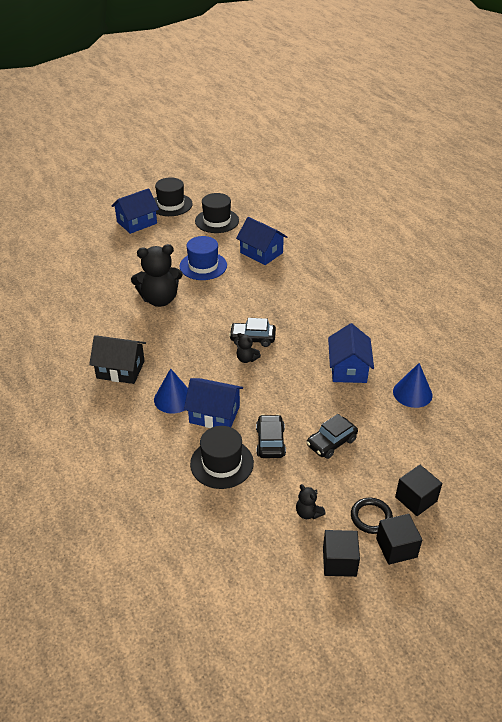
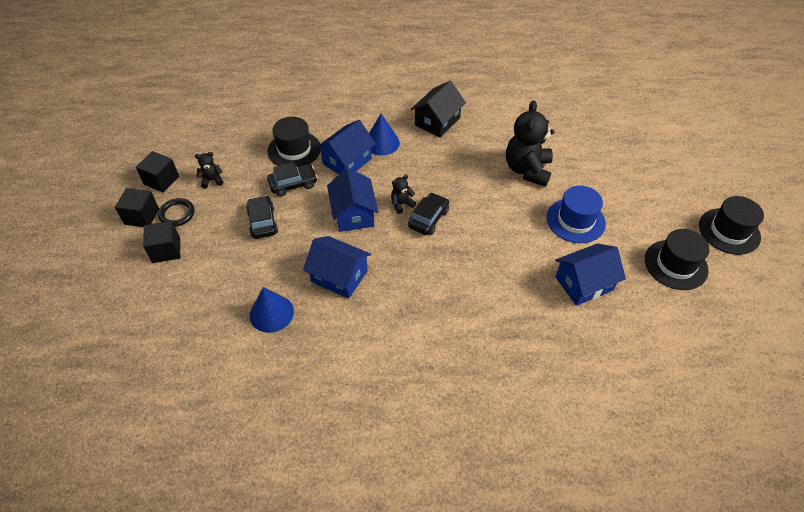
camera: 115 degrees right, 10 degrees up
(137, 222) = (690, 189): blue house -> blue house (353, 214)
(270, 442) = (293, 184): black car -> black car turned 45 degrees counterclockwise

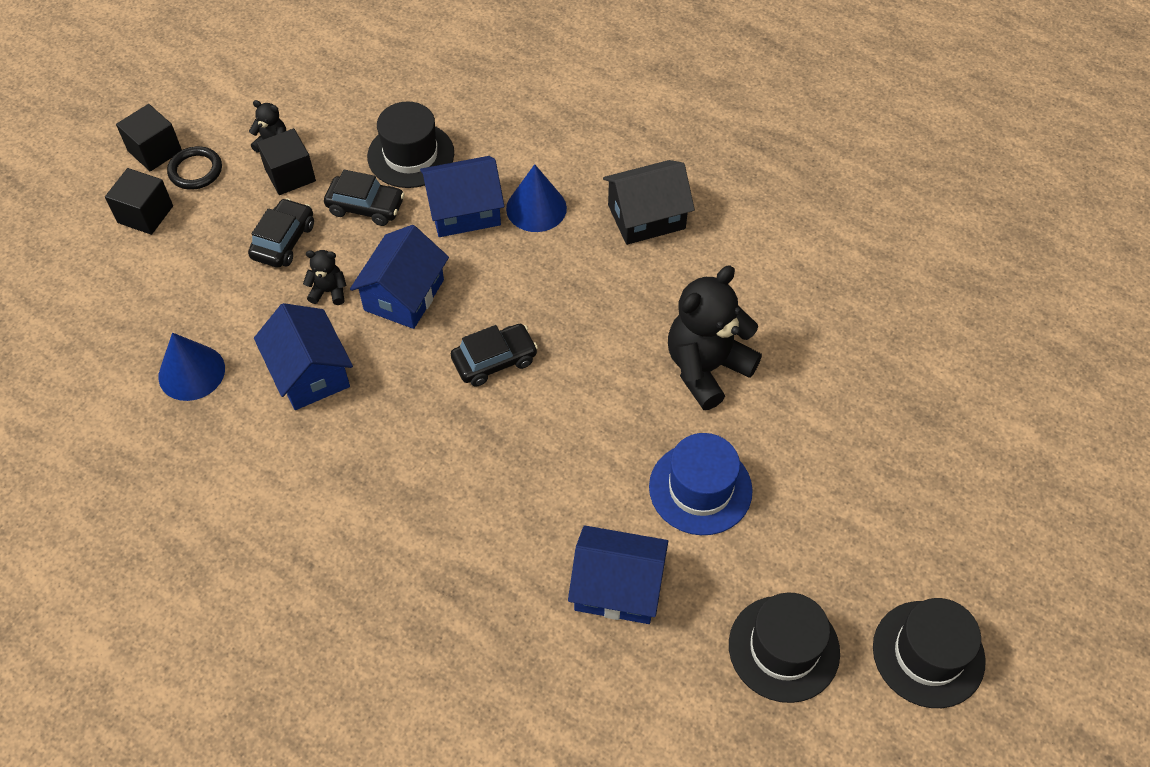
camera: 35 degrees right, 5 degrees up
(161, 180) = (215, 112): black cube -> black cube (290, 175)
(401, 204) = (478, 317): black teddy bear -> black teddy bear (329, 291)

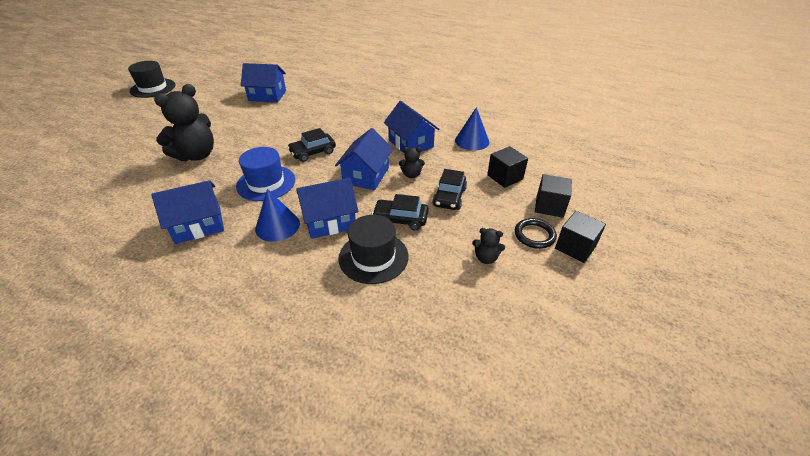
camera: 175 degrees right, 15 degrees down
(290, 175) = (462, 236): black cube -> black cube (505, 177)
(646, 217) = (198, 225): black house -> blue house
(700, 488) = (221, 119): blue hat -> blue hat (266, 183)
(784, 648) = (208, 87): black hat -> none

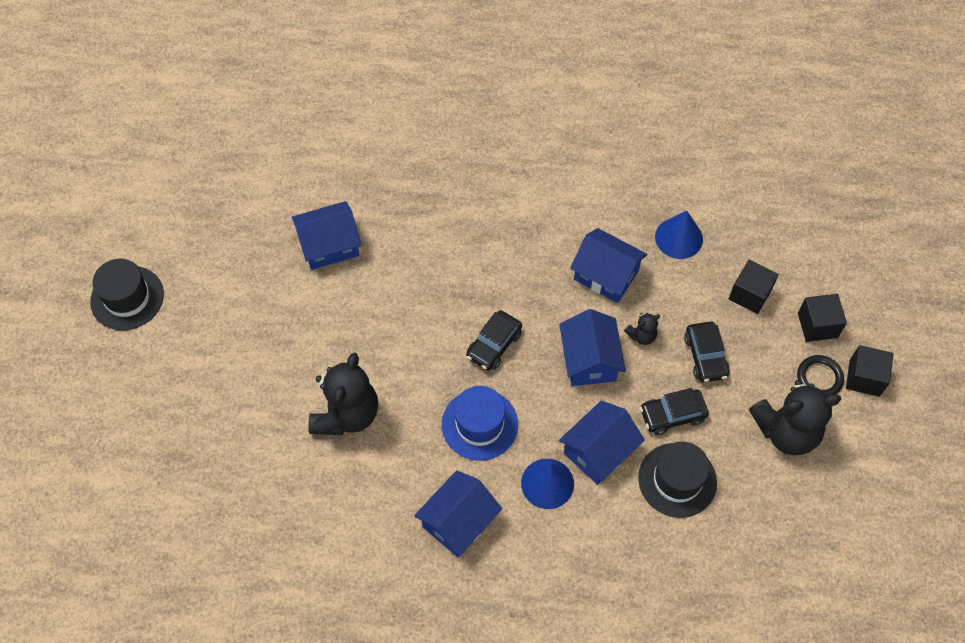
camera: 25 degrees left, 20 degrees up
(486, 258) = (786, 431): black teddy bear -> black teddy bear, size x2.20

